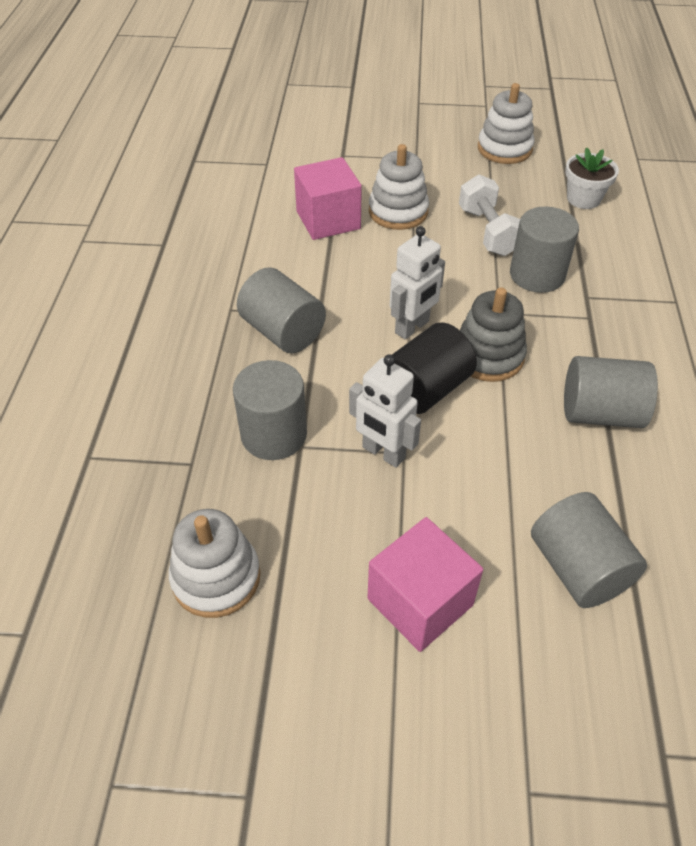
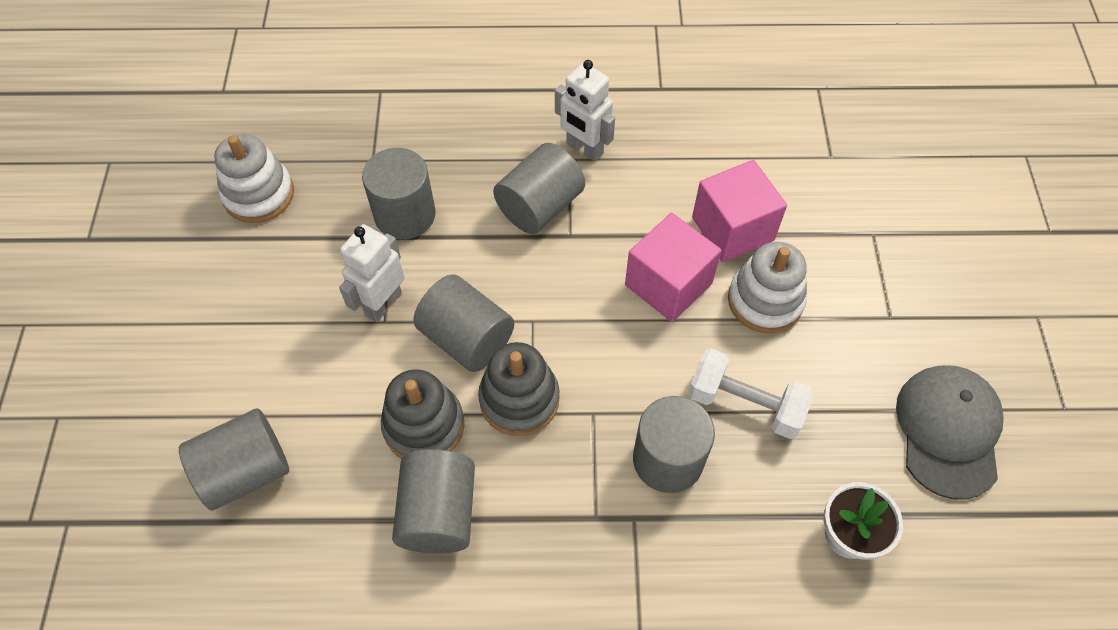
camera: 85 degrees right, 10 degrees up
(412, 327) = (558, 323): white robot -> white robot (584, 149)
(420, 602) = (223, 339): pink cube -> pink cube (668, 284)
(426, 389) = (467, 338): black cylinder -> grey cylinder
(488, 231) = (745, 404): white dumbbell -> white dumbbell turned 45 degrees clockwise
(504, 149) = (948, 431): white stacking toy -> grey cap
(517, 422) = (424, 425): none -> grey stacking toy

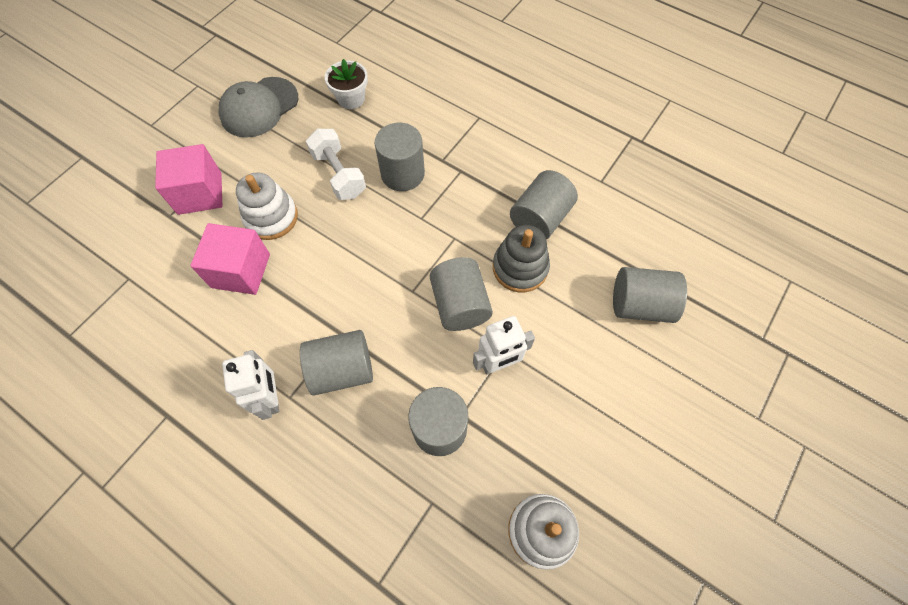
camera: 145 degrees left, 5 degrees up
(519, 399) = (455, 249): grey stacking toy -> none
(668, 284) = (313, 261): pink cube -> pink cube (200, 193)

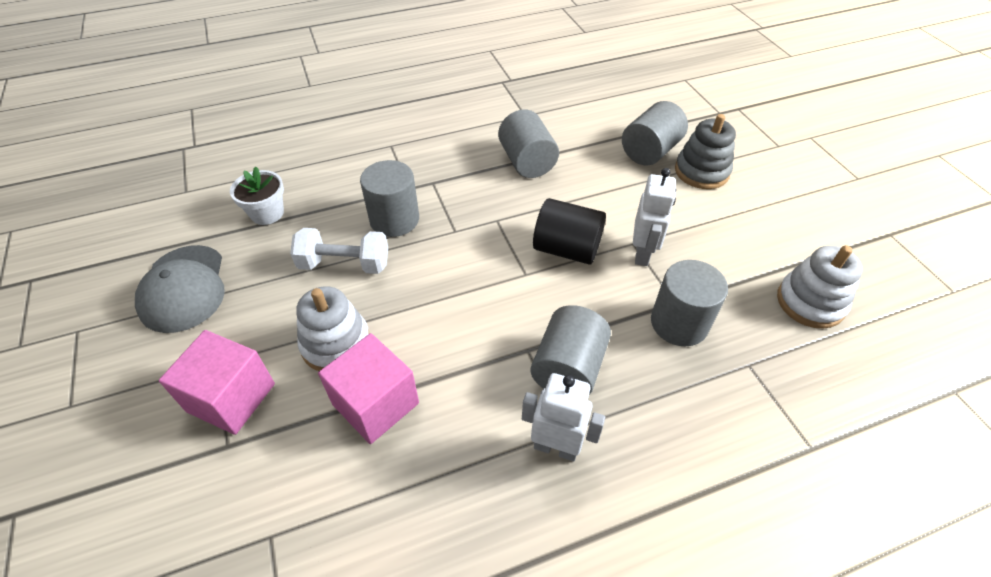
camera: 55 degrees left, 15 degrees down
(460, 304) = (566, 249): grey cylinder -> black cylinder
(520, 268) = (562, 196): grey stacking toy -> grey stacking toy (701, 172)

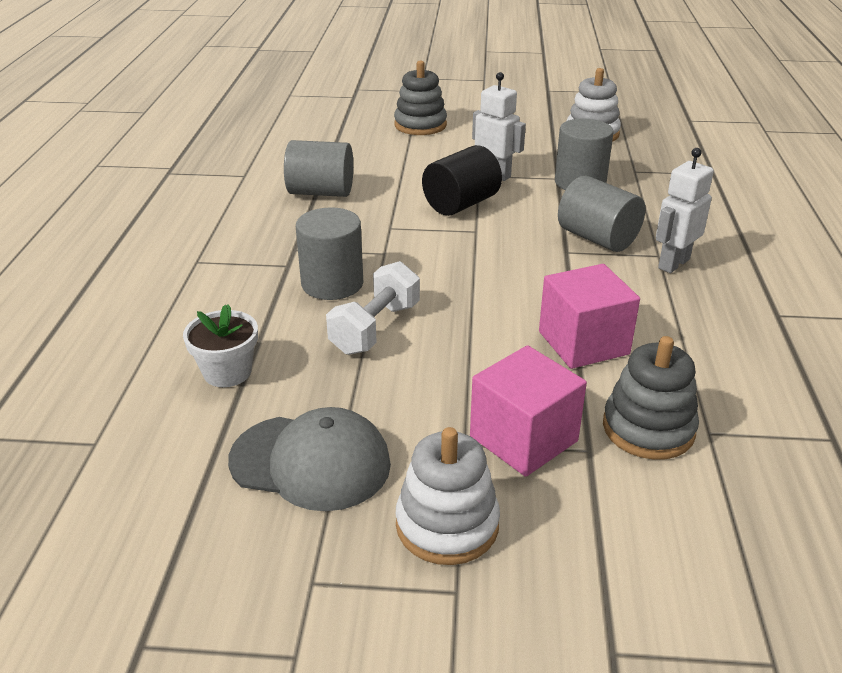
camera: 65 degrees left, 15 degrees down
(263, 484) = (648, 428): none -> grey stacking toy
(336, 344) = (491, 354): white stacking toy -> white stacking toy (447, 525)
(650, 151) = (371, 136): grey cylinder -> none

